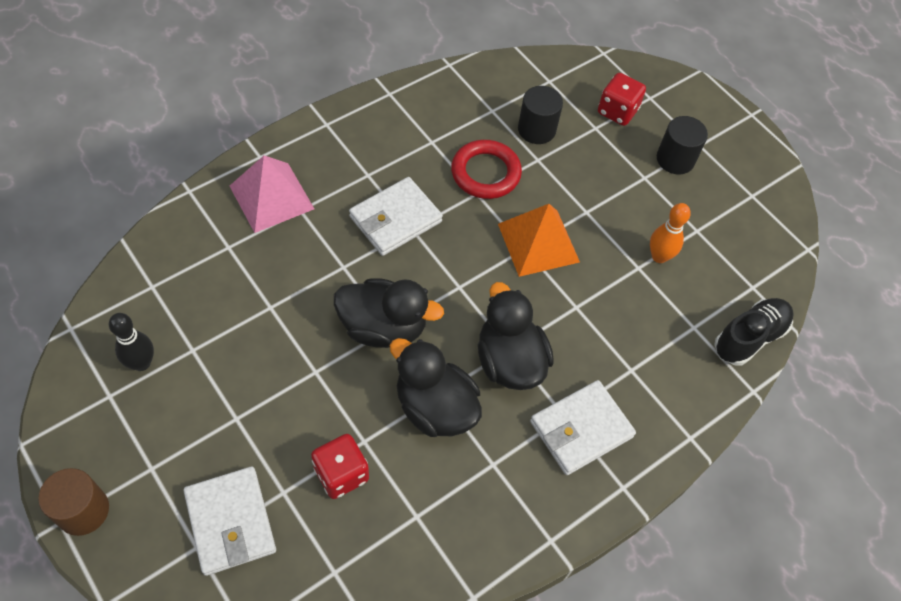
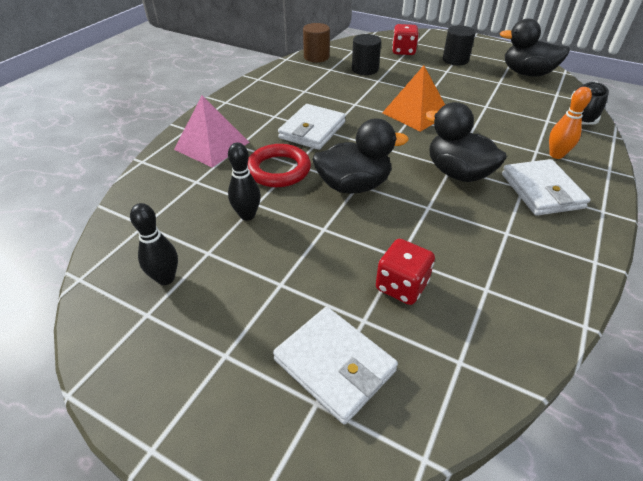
camera: 20 degrees left, 15 degrees down
(83, 510) = (173, 426): brown cylinder -> brown cylinder (316, 57)
(253, 319) = (247, 215): none -> black bowling pin
(435, 407) = (433, 216): black duck -> black duck (527, 73)
(485, 173) = (352, 94): red ring -> red ring (278, 170)
(581, 429) = (541, 191): white wallet -> white wallet turned 45 degrees counterclockwise
(659, 256) = (492, 98): orange bowling pin -> orange bowling pin (556, 155)

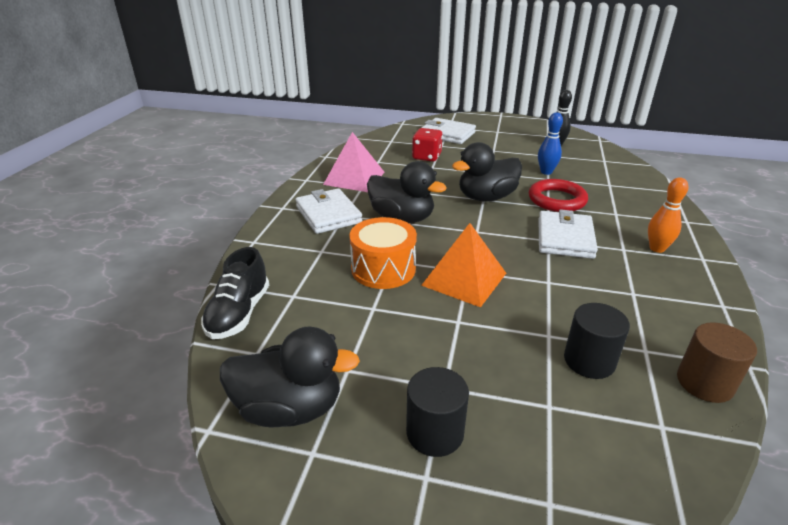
camera: 165 degrees right, 10 degrees down
(212, 145) = (639, 210): pink pyramid -> pink pyramid (354, 178)
(247, 215) = (546, 172): black bowling pin -> blue bowling pin
(403, 51) = (556, 446): red dice -> none
(478, 128) = (383, 269): none -> orange drum
(556, 155) = (301, 249): orange bowling pin -> orange bowling pin (657, 248)

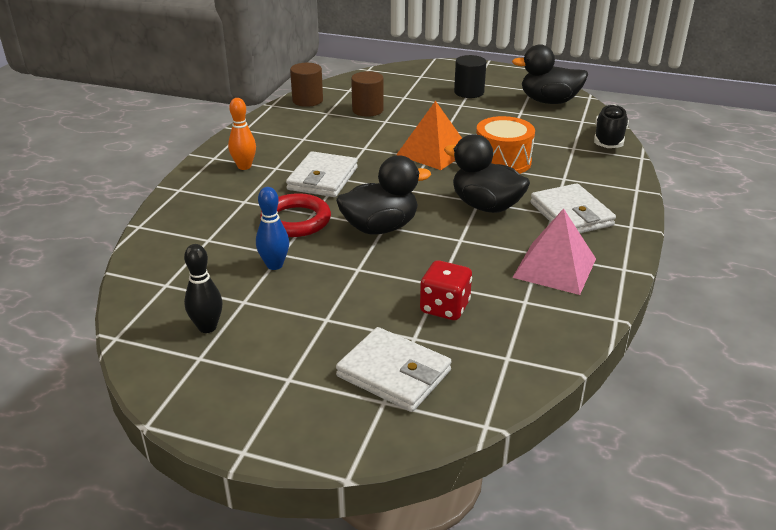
camera: 175 degrees left, 0 degrees up
(589, 361) = (367, 110): black cylinder -> brown cylinder

